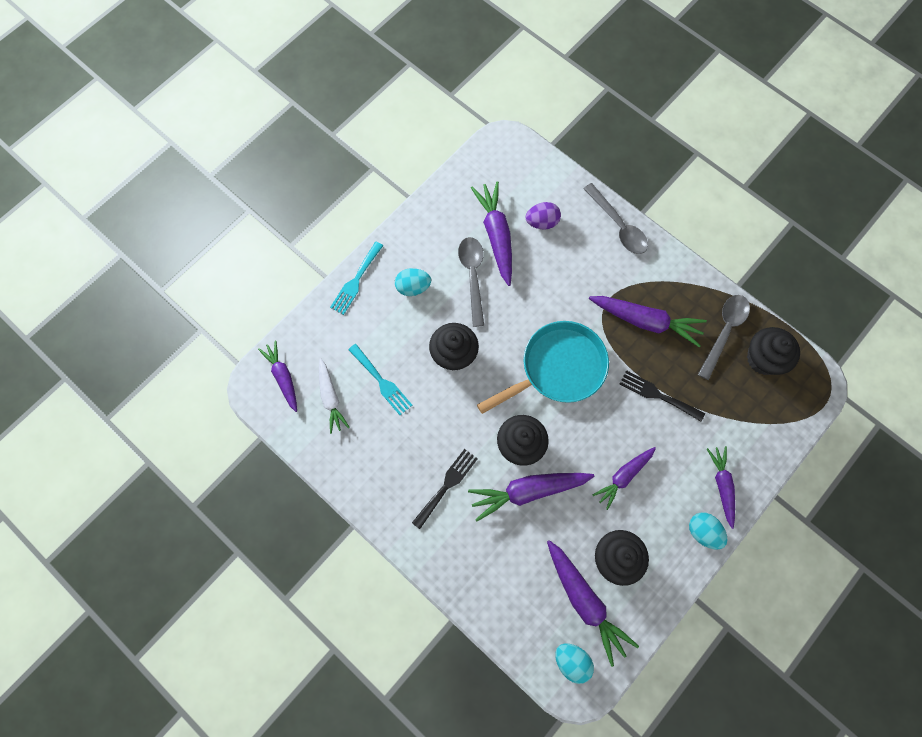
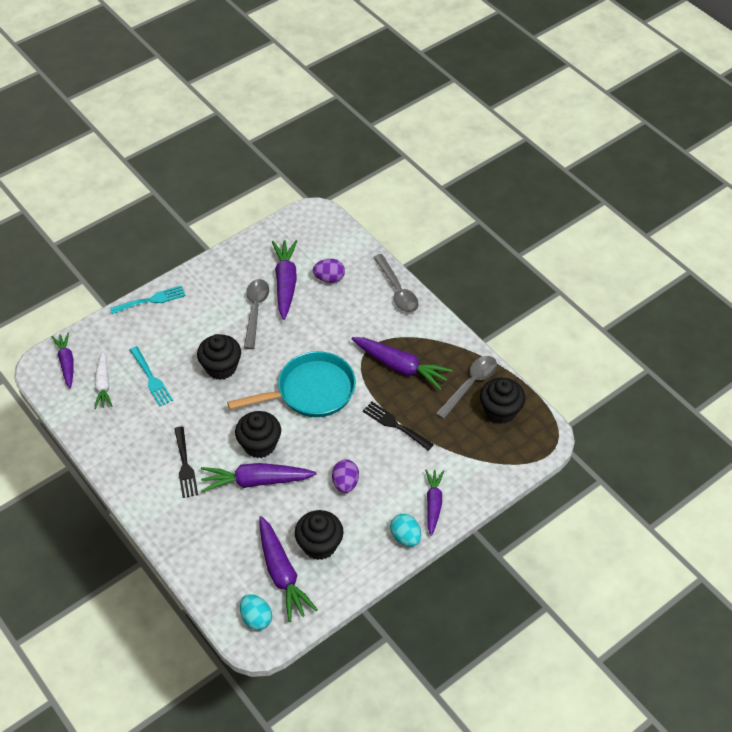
camera: 10 degrees right, 20 degrees down
(356, 281) = (151, 300): turquoise fork -> turquoise fork turned 150 degrees counterclockwise
(413, 287) = (200, 312): turquoise egg -> none
(447, 485) = (185, 465): black fork -> black fork turned 120 degrees clockwise
(623, 477) = (345, 483): purple carrot -> purple egg

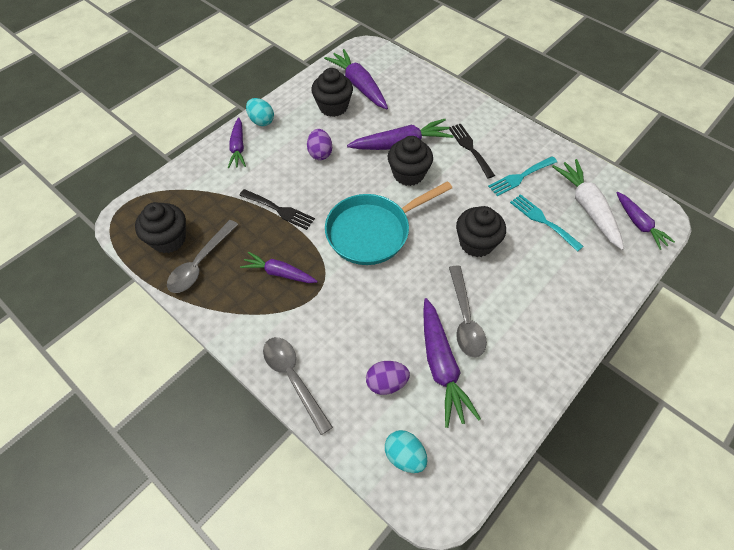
camera: 170 degrees right, 5 degrees up
(103, 385) = (587, 207): white carrot -> white carrot, size x1.55
(151, 300) = (594, 314): turquoise fork -> turquoise fork (520, 177)
(256, 618) = (370, 59): turquoise egg -> turquoise egg (404, 456)
(401, 367) = (279, 273): purple carrot -> purple carrot, size x0.65

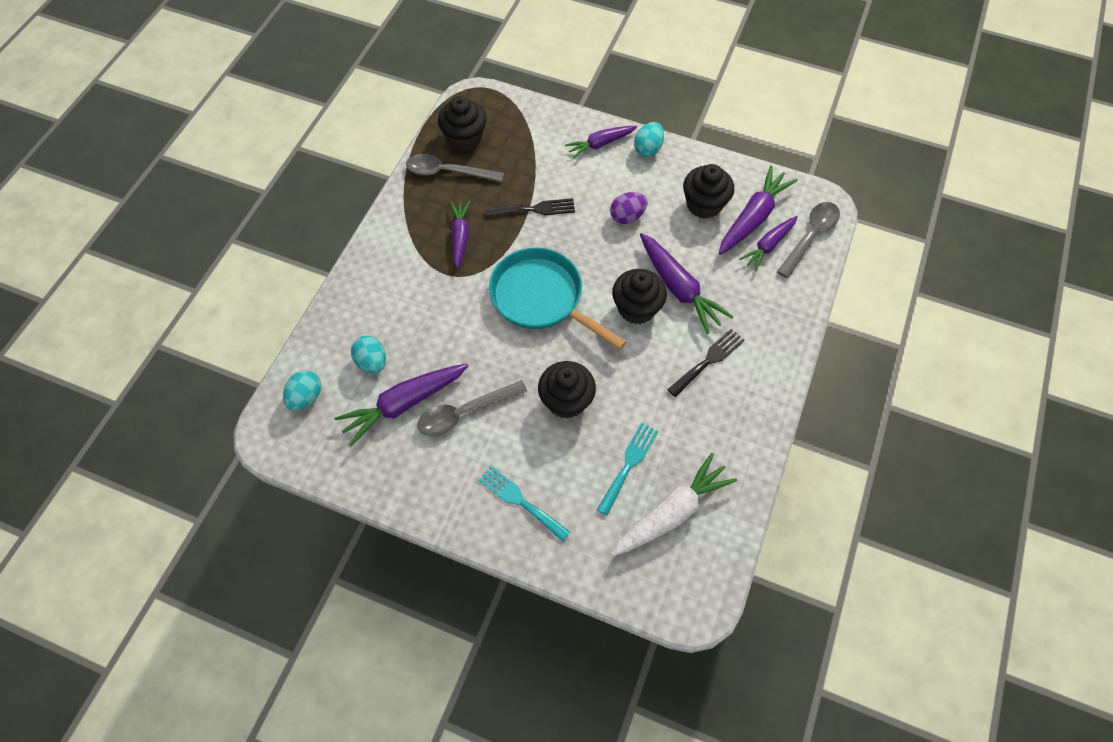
camera: 70 degrees right, 5 degrees up
(279, 210) = (535, 209): black fork -> black fork turned 105 degrees counterclockwise
(293, 378) = (354, 287): grey spoon -> grey spoon (810, 236)
(386, 383) = (372, 362): purple egg -> turquoise egg
(520, 177) = (687, 426): turquoise fork -> turquoise fork (520, 501)
(639, 224) = (671, 579): purple carrot -> purple carrot (768, 246)

